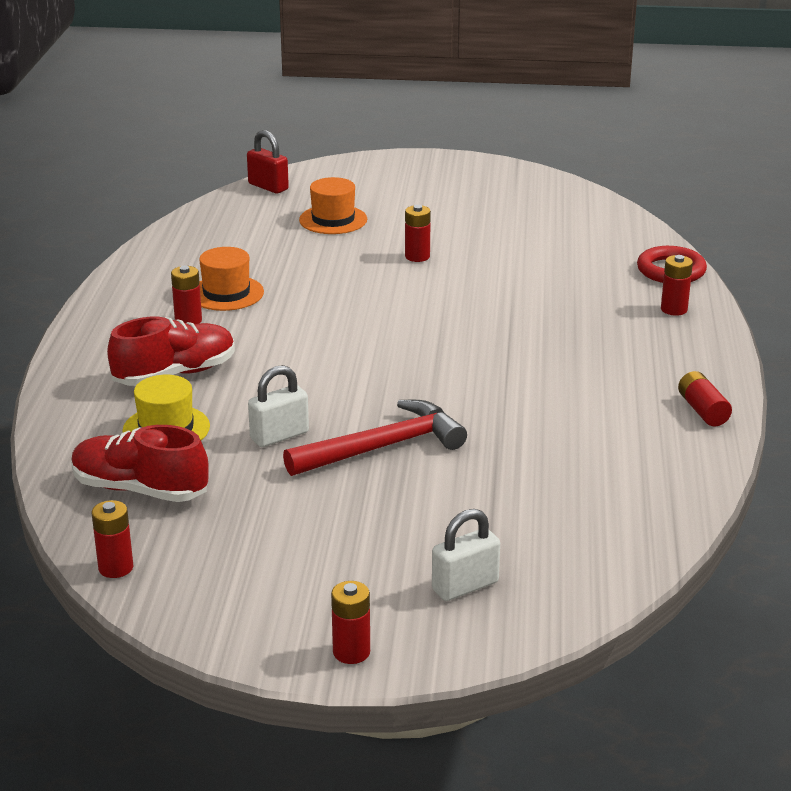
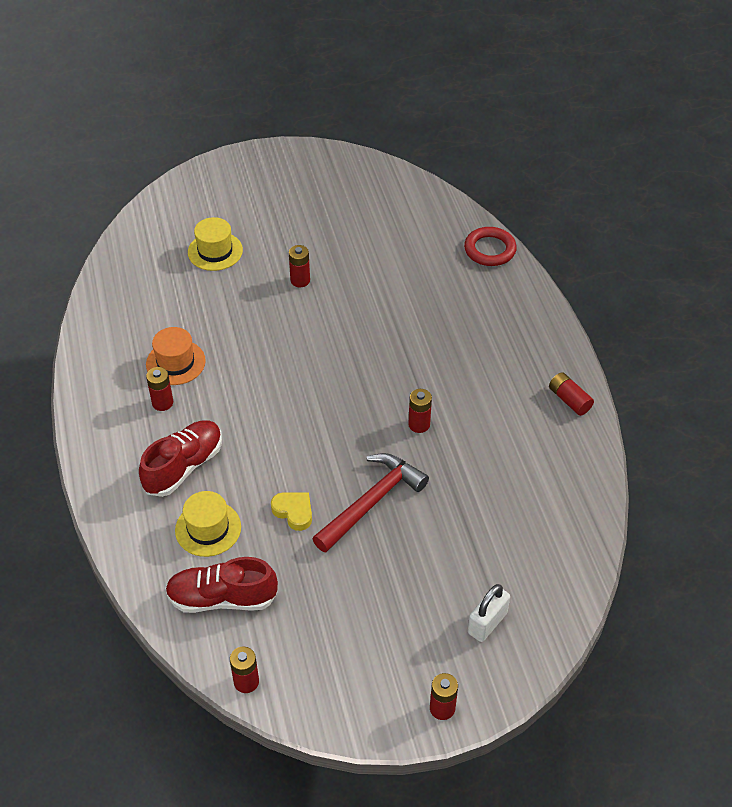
camera: 20 degrees left, 20 degrees up
(268, 187) = (143, 221): red padlock -> none
(279, 436) = (294, 512): white padlock -> yellow heart
(333, 220) = (215, 251): orange hat -> yellow hat
(674, 309) = (509, 294): red battery -> red battery (419, 424)

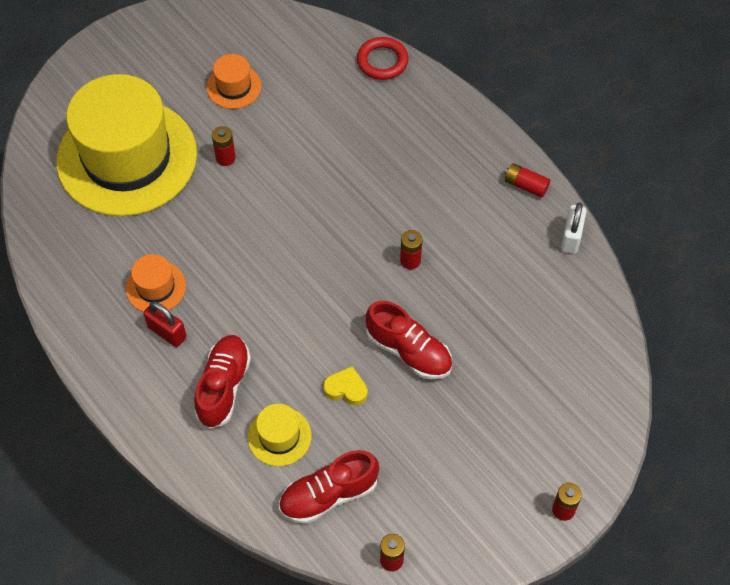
camera: 25 degrees left, 10 degrees up
(162, 403) = (167, 332): red battery -> red padlock
(215, 251) = (127, 157): yellow hat -> yellow hat, size x2.46
(342, 226) = (234, 86): none -> orange hat
(372, 502) = (408, 351): red hammer -> red shoe
(487, 623) = (561, 420): white padlock -> white padlock (571, 237)

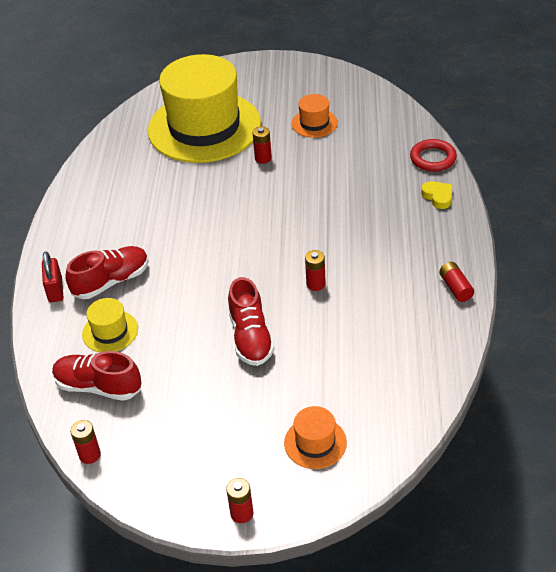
camera: 45 degrees right, 15 degrees down
(156, 287) = (138, 203): orange hat -> orange hat (315, 443)
(167, 332) = (115, 231): red padlock -> red padlock (55, 290)
(346, 388) = (183, 332): yellow heart -> yellow heart (438, 197)
(571, 237) = (454, 341): white padlock -> none

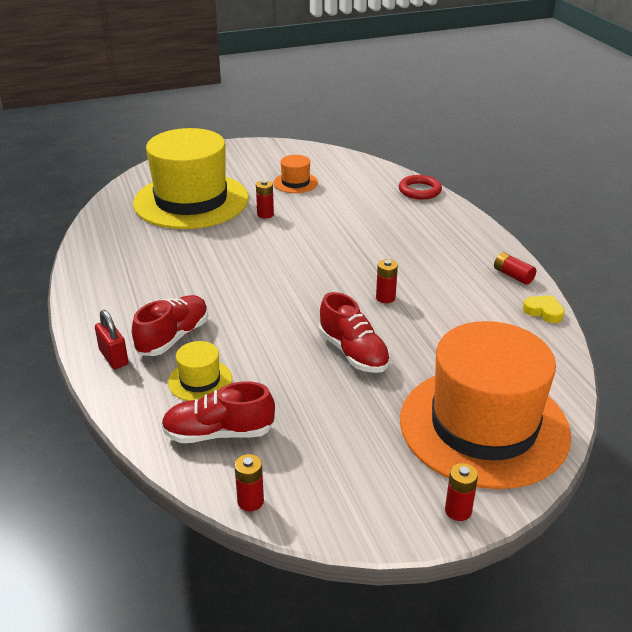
camera: 25 degrees left, 10 degrees down
(315, 443) = (483, 426): orange hat -> orange hat, size x2.46
(438, 197) = (445, 215): yellow heart -> yellow heart (543, 311)

